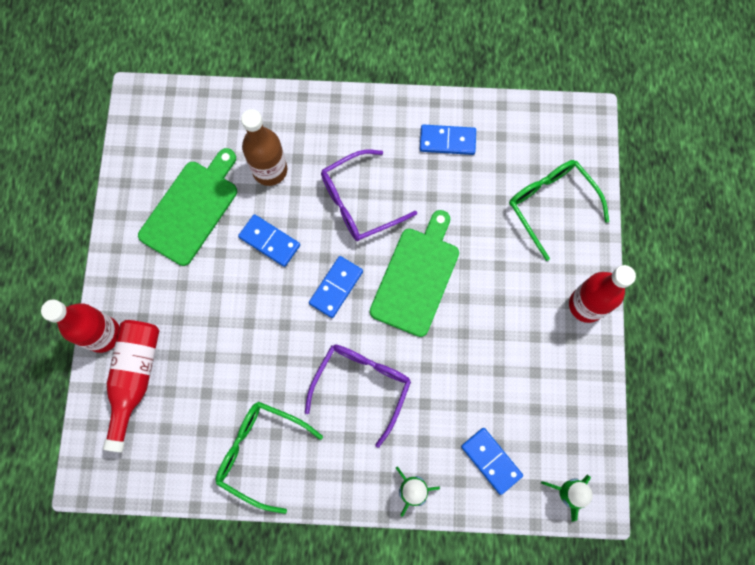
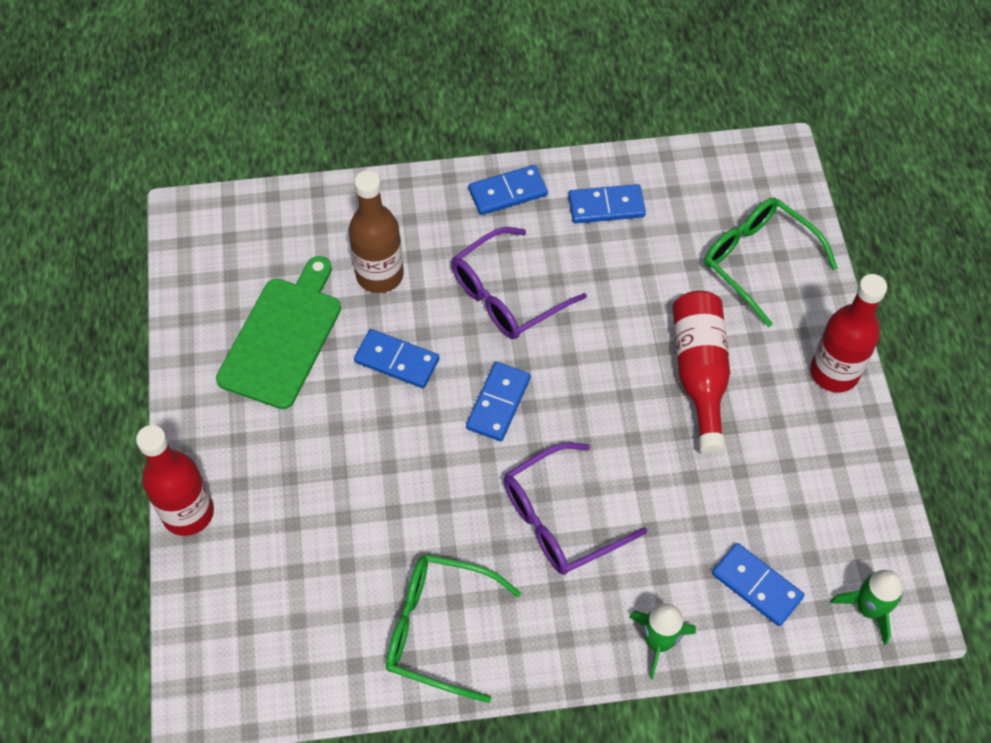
camera: 10 degrees left, 15 degrees down
(135, 378) = (243, 561): red bottle -> red bottle (699, 373)
(362, 385) = (560, 519): purple glasses -> purple glasses turned 135 degrees counterclockwise
(376, 117) = (508, 192): none -> blue domino
(416, 277) = (603, 373): green cutting board -> none

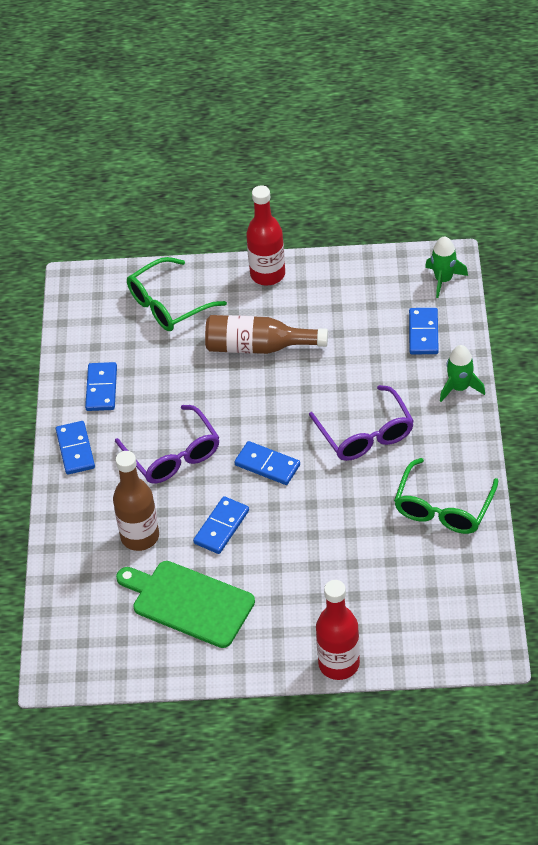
camera: 80 degrees left, 10 degrees down
(699, 373) = (258, 347): red bottle -> brown bottle
(757, 585) = (423, 333): blue domino -> blue domino turned 45 degrees counterclockwise

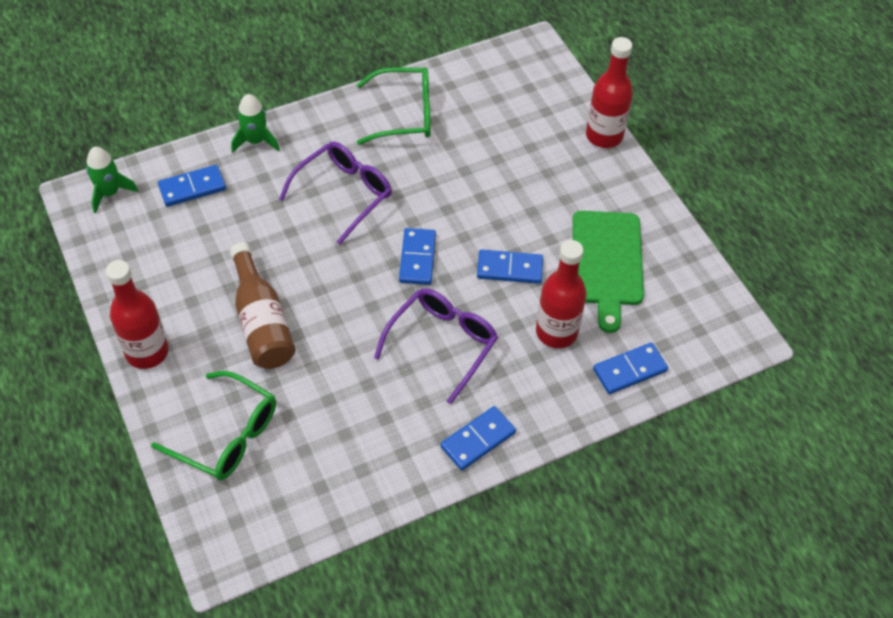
camera: 120 degrees left, 5 degrees up
(101, 388) = (381, 451): blue domino -> blue domino (629, 370)
(140, 536) = (556, 332): brown bottle -> red bottle

